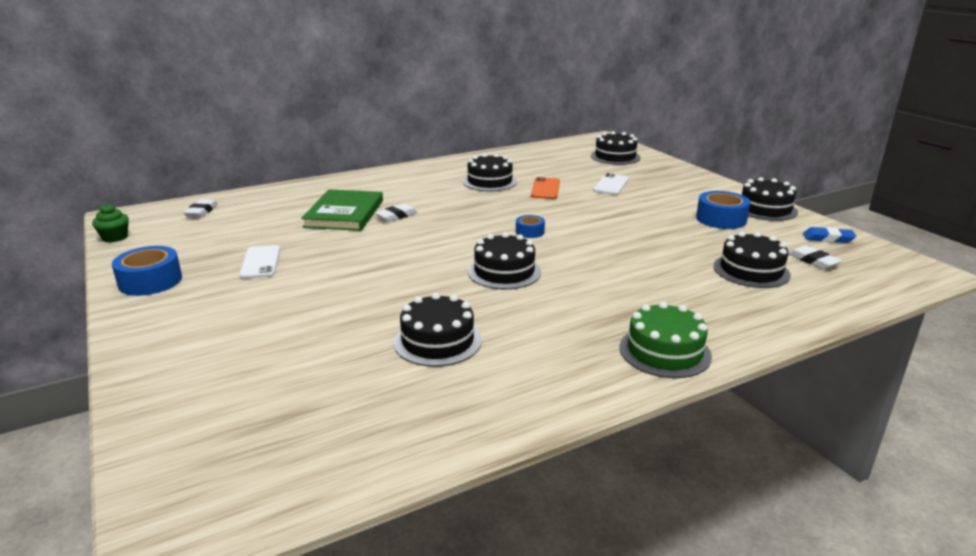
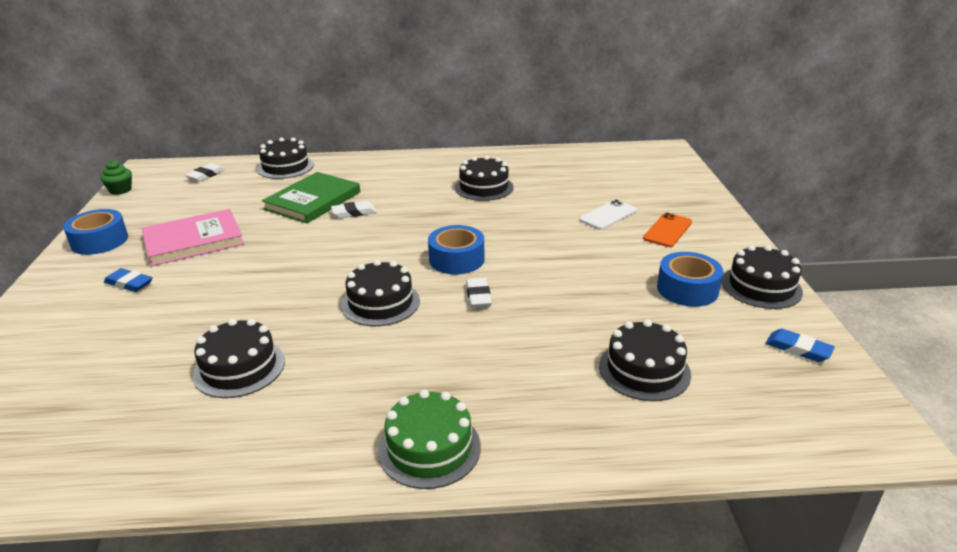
camera: 25 degrees right, 5 degrees up
(235, 307) = (129, 283): none -> blue eraser
(260, 262) = (193, 241): white phone -> pink book
(530, 232) = (456, 259): blue tape -> blue tape, size x1.76
(545, 189) = (531, 207): orange phone -> orange phone (667, 230)
(615, 157) = (654, 177): black cake -> black cake (285, 167)
(813, 261) = (739, 377): white eraser -> white eraser (478, 296)

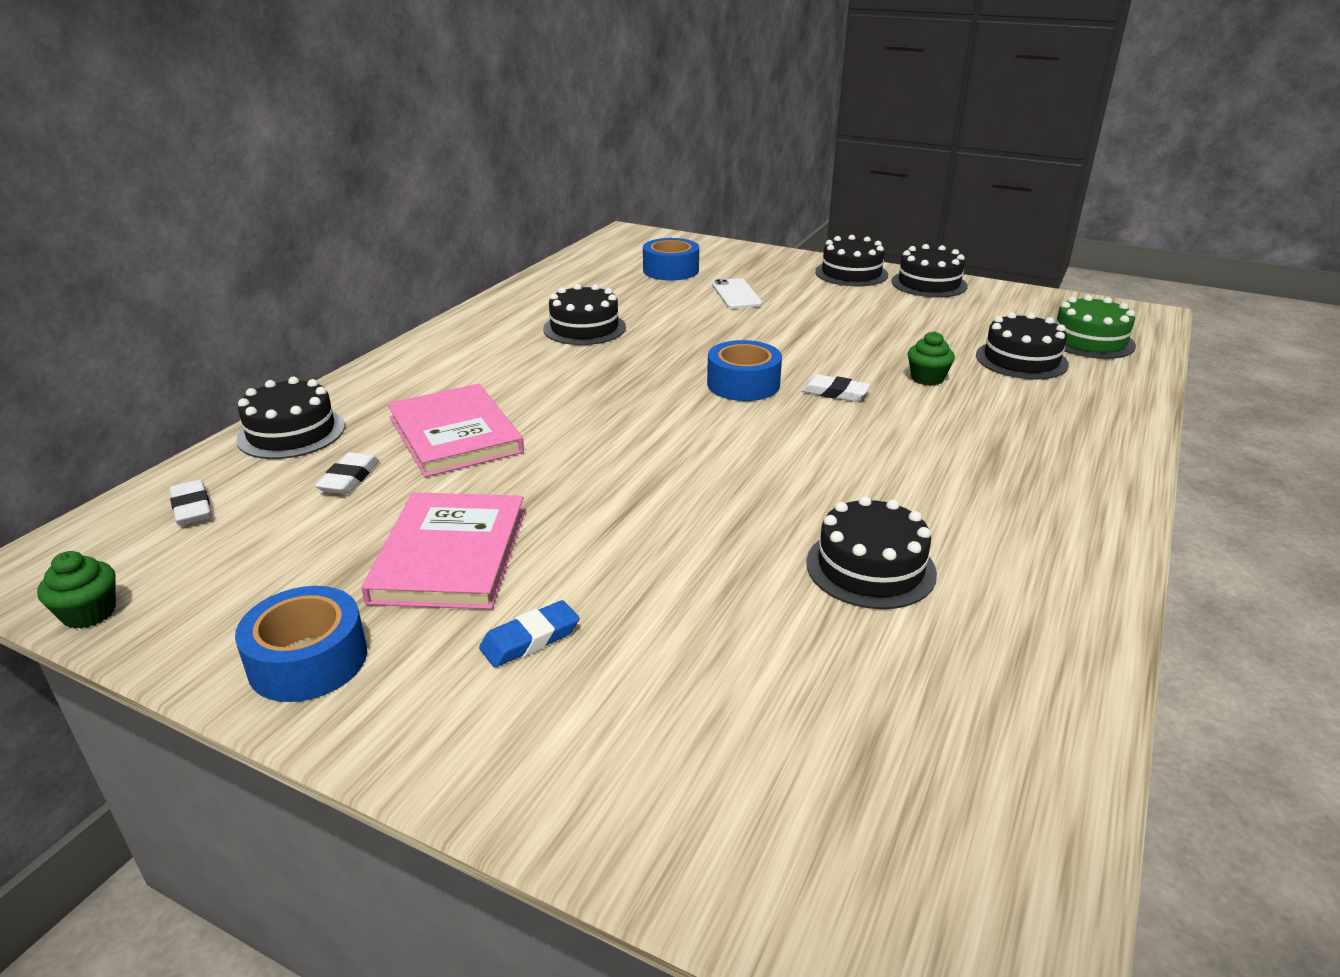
camera: 60 degrees left, 0 degrees up
(313, 201) = (454, 434): green book -> pink book
(354, 212) = (538, 414): white eraser -> white eraser (349, 478)
(380, 303) = (798, 447): black cake -> black cake (851, 273)
(429, 448) = (1090, 480): green cake -> green cake (1089, 341)
(547, 329) = (927, 378): none -> green cupcake
(667, 230) = (797, 283): orange phone -> none
(687, 289) = (908, 307): blue tape -> blue tape (671, 270)
(798, 349) = (1027, 302): blue eraser -> none

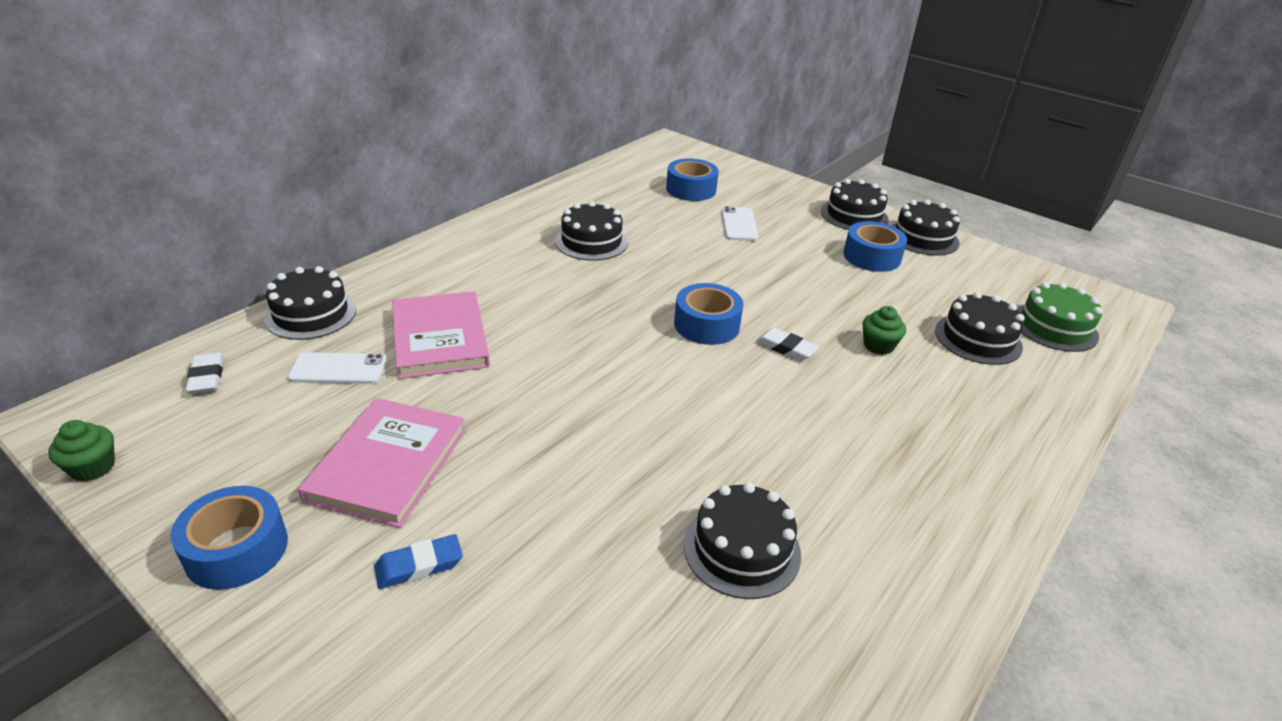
camera: 10 degrees right, 5 degrees up
(349, 478) = (338, 369): white eraser -> white phone
(885, 305) = (871, 257): none -> blue tape

